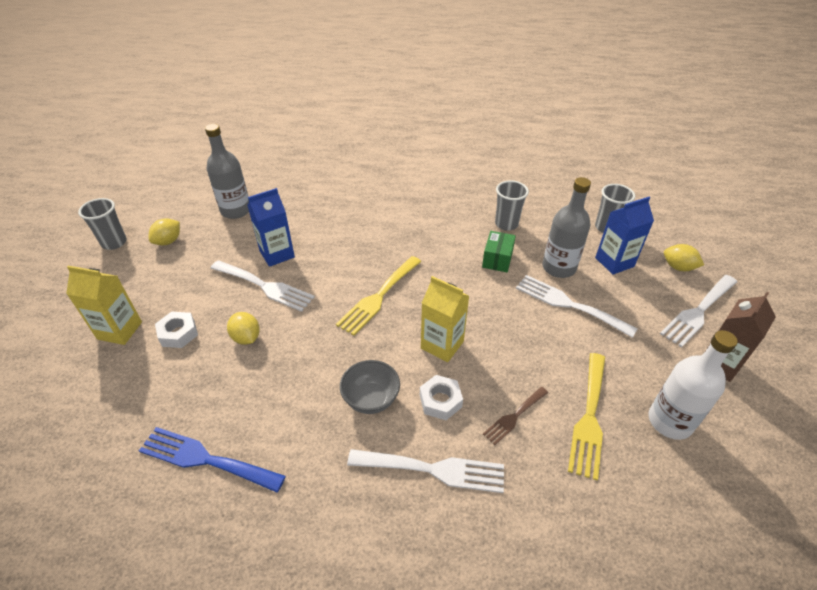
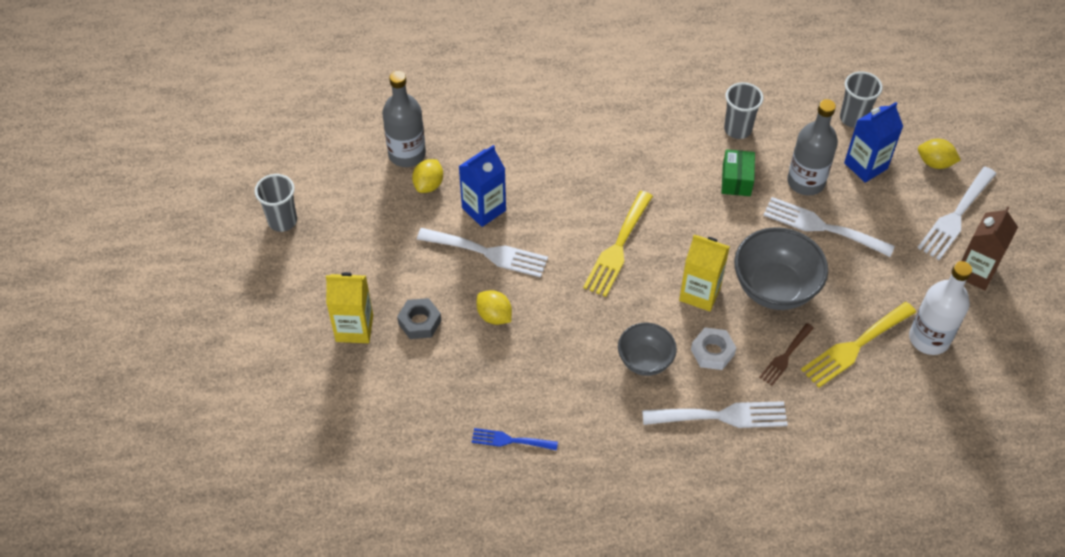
camera: 10 degrees left, 10 degrees up
(168, 241) = (347, 210): yellow lemon -> yellow lemon (428, 185)
(178, 333) = (419, 322): white nut -> grey nut
(205, 459) = (510, 440): blue fork -> blue fork, size x0.59
(515, 350) = (774, 288): none -> grey bowl
(589, 418) = (855, 346): yellow fork -> yellow fork turned 45 degrees clockwise

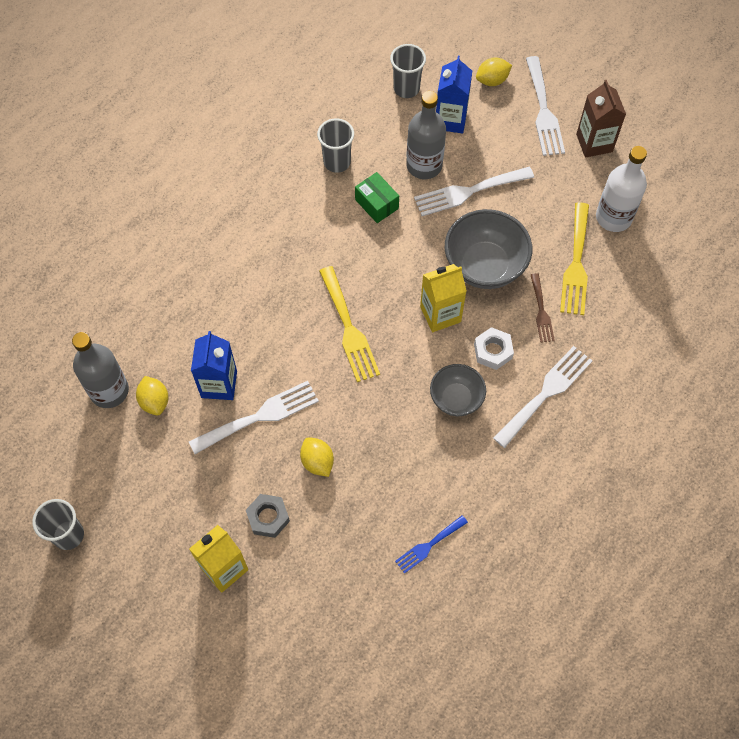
camera: 45 degrees left, 10 degrees up
(494, 316) = (317, 462): yellow lemon -> yellow lemon turned 60 degrees clockwise

